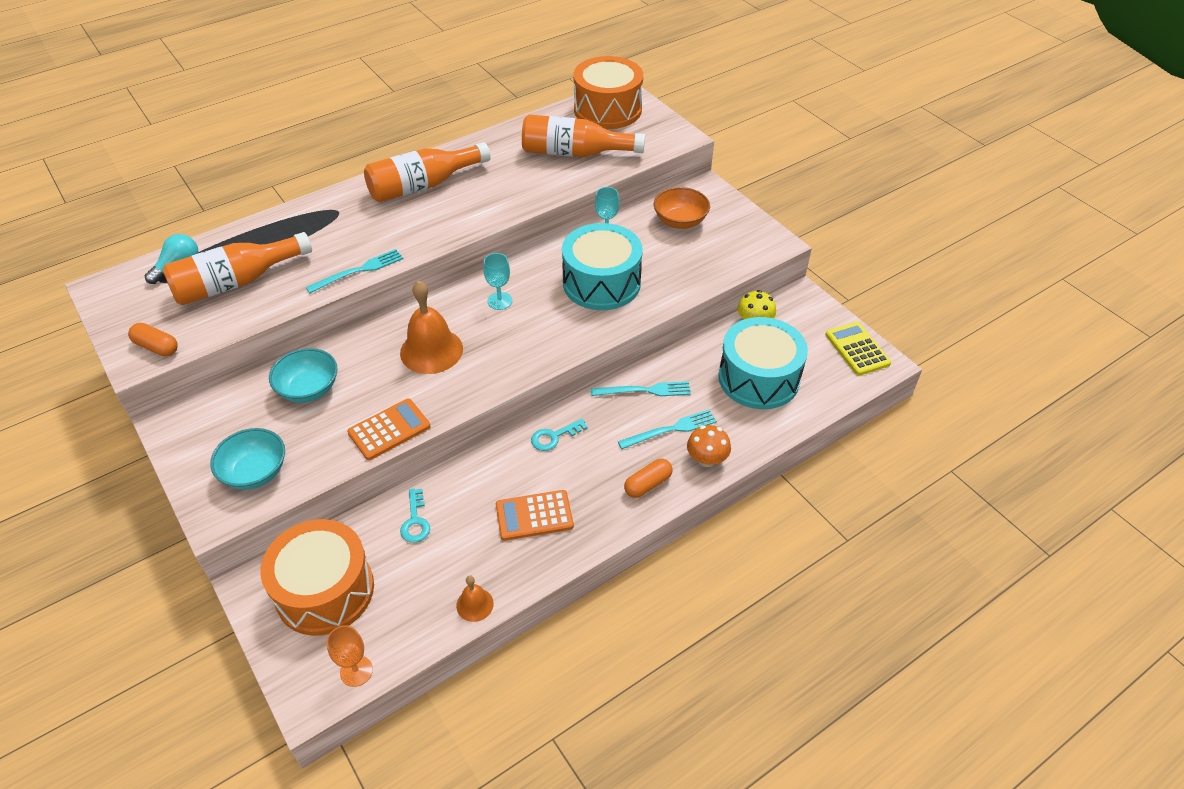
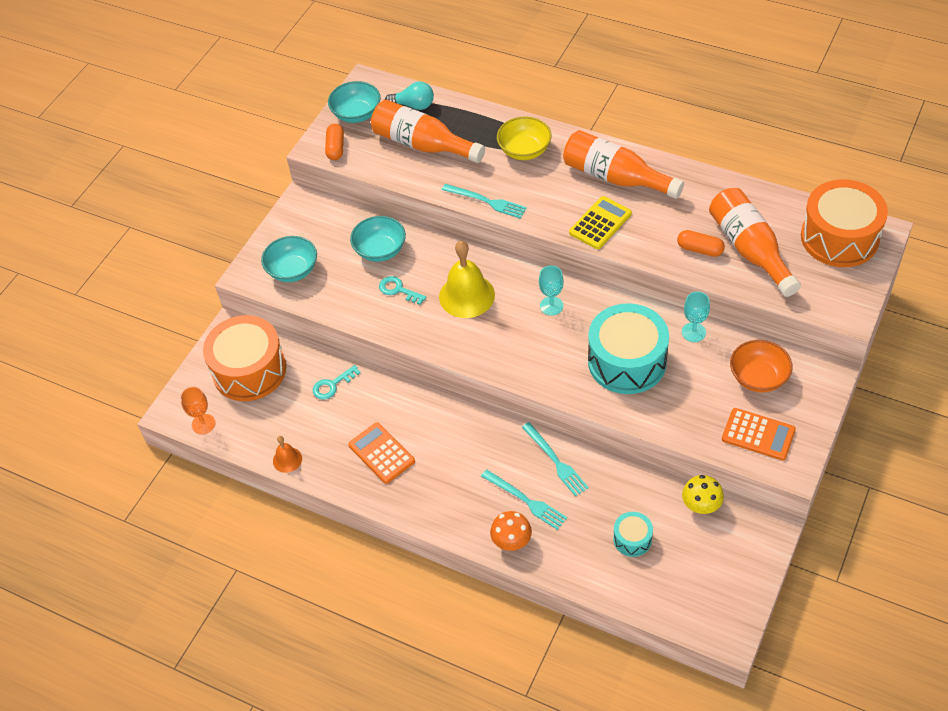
camera: 65 degrees right, 5 degrees up
(133, 312) = (356, 114): none -> turquoise bowl
(328, 222) = (524, 150): none -> yellow bowl
(389, 430) = (375, 318): orange calculator -> orange calculator (758, 435)
(431, 350) = (467, 295): orange bell -> yellow bell
(554, 437) = (463, 425): turquoise key -> turquoise key (398, 290)
(647, 484) = (458, 512): orange capsule -> orange capsule (700, 249)
(758, 378) = (632, 539): turquoise drum -> turquoise drum, size x0.47
(857, 349) = (732, 605): yellow calculator -> yellow calculator (600, 223)

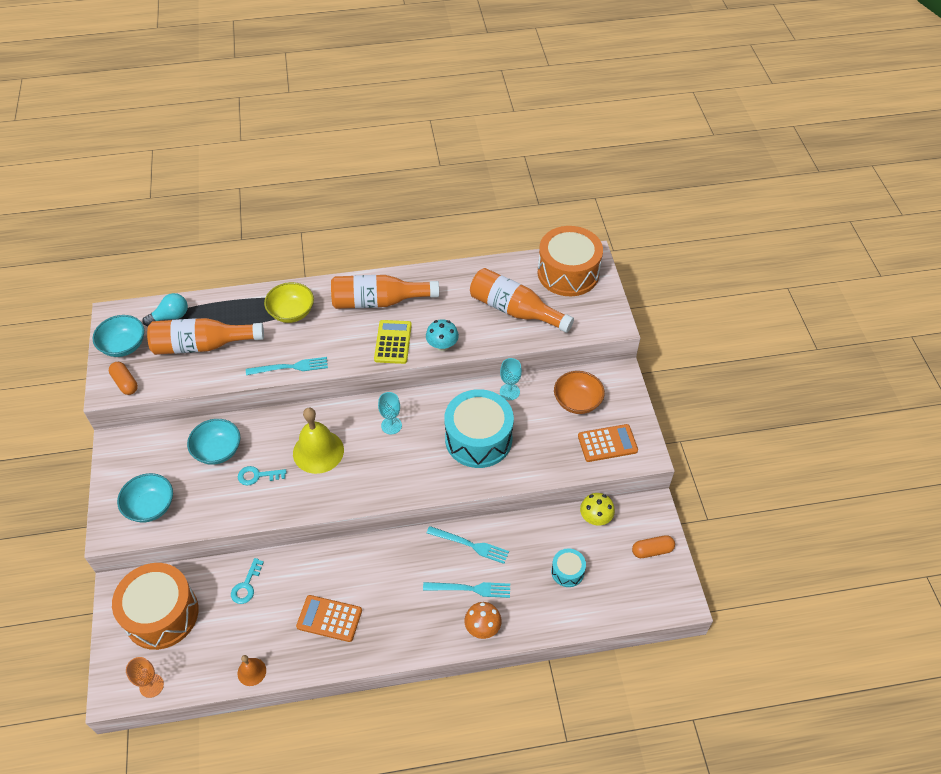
camera: 40 degrees left, 0 degrees up
(647, 249) = (442, 345): none -> turquoise mushroom
(700, 249) = (480, 327): orange capsule -> orange capsule (652, 550)

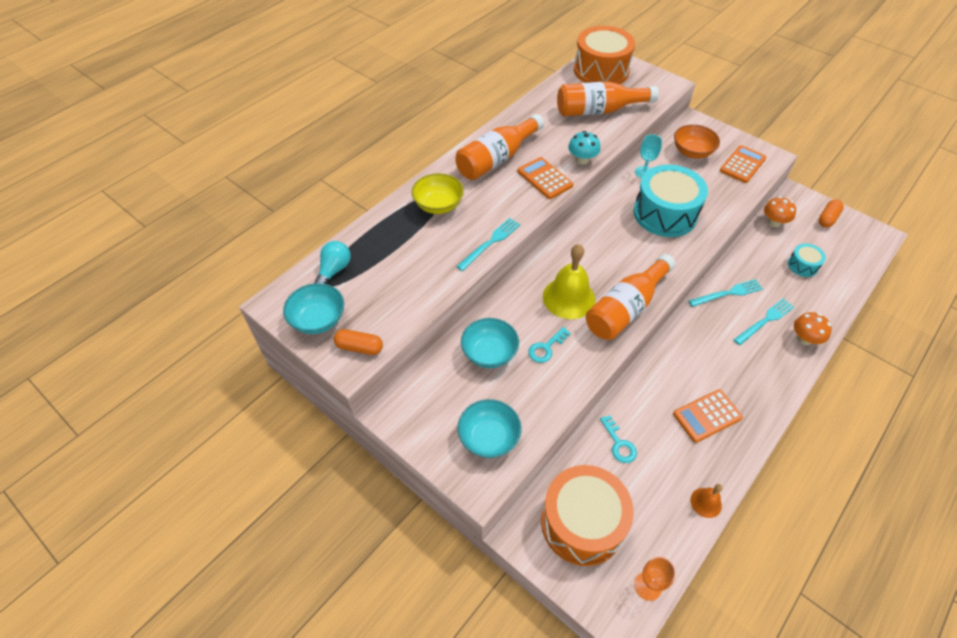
camera: 40 degrees left, 0 degrees up
(202, 345) = (393, 274): orange bottle -> orange bottle (626, 308)
(391, 425) = (596, 244): turquoise goblet -> none
(393, 342) = (545, 178): yellow calculator -> orange calculator
(595, 518) = (774, 222): yellow mushroom -> orange mushroom

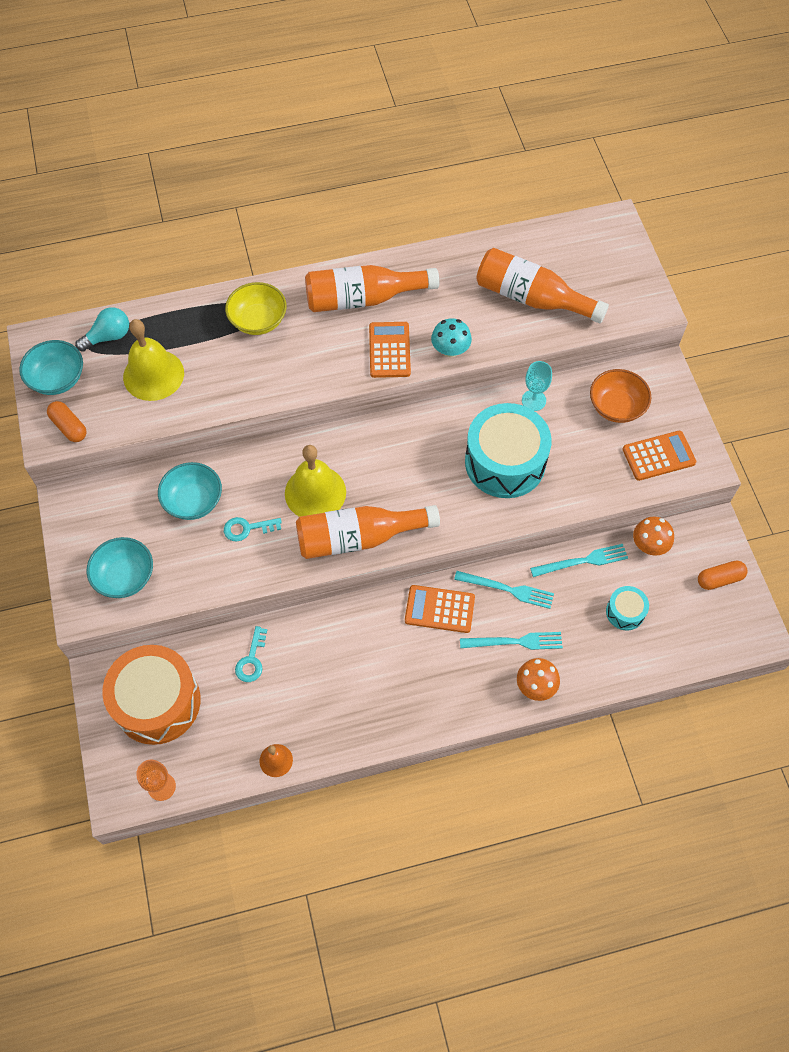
camera: 35 degrees right, 10 degrees up
(394, 277) = (153, 375): none -> yellow bell
(490, 243) = (269, 391): turquoise fork -> turquoise fork (582, 561)
(601, 70) = (590, 245): orange drum -> none
(707, 416) = (356, 690): orange calculator -> orange calculator (439, 609)

